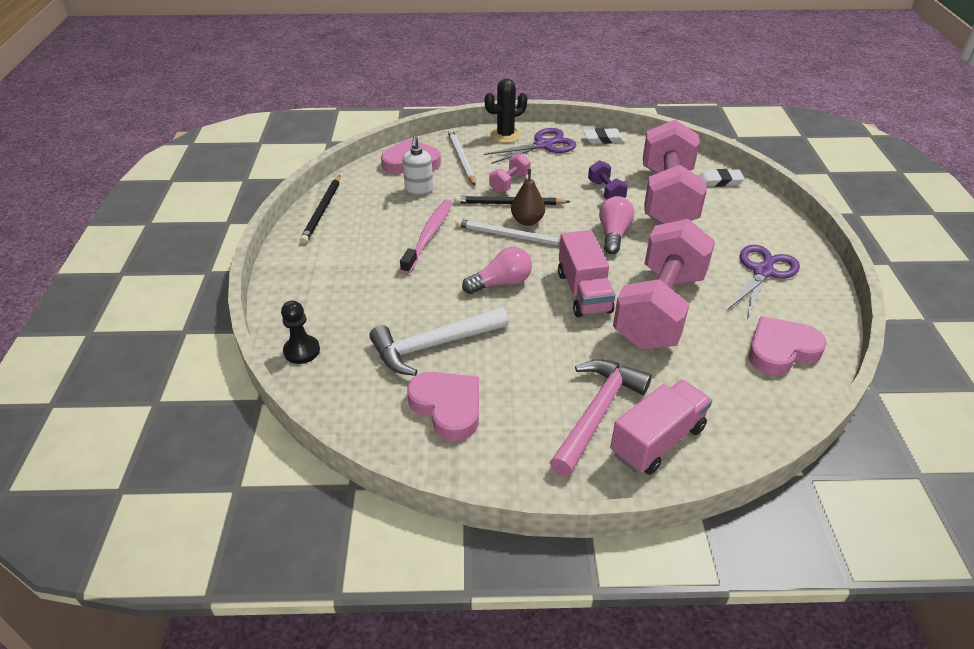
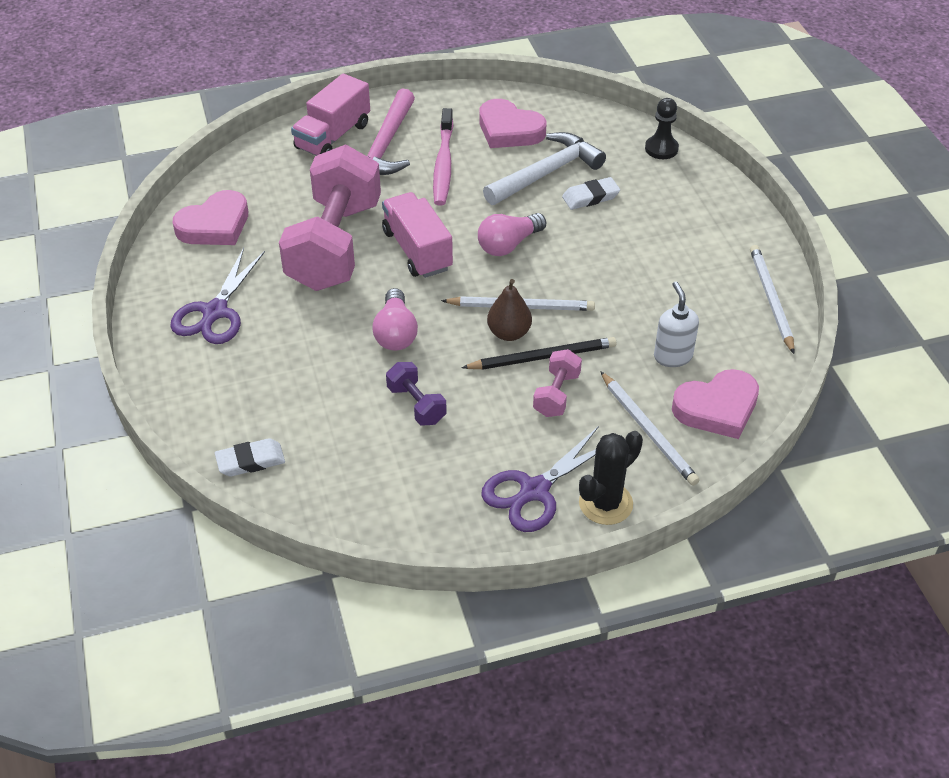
camera: 165 degrees right, 5 degrees up
(322, 211) = (771, 299): black pencil -> white pencil
(429, 235) = (618, 289): pink toothbrush -> pink toothbrush (443, 164)
(603, 139) = (440, 528): white eraser -> white eraser (590, 197)
(667, 198) = (329, 410): pink dumbbell -> none

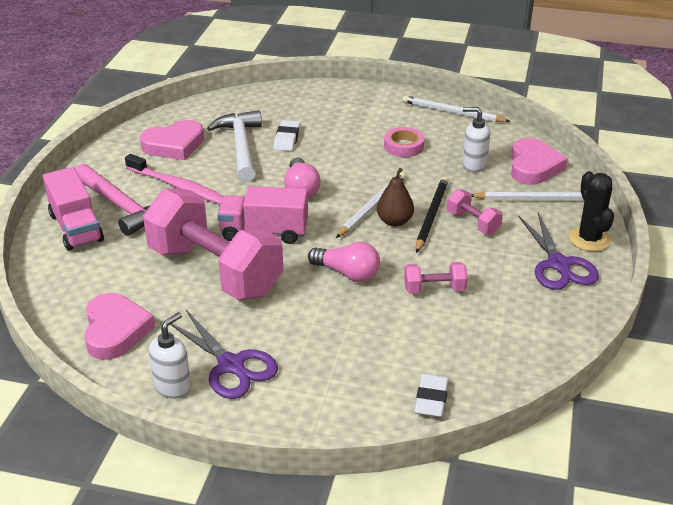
camera: 60 degrees left, 10 degrees down
(168, 290) = (173, 387): none -> white soap dispenser
(416, 405) = (434, 289): purple dumbbell -> pink dumbbell
(658, 287) = (403, 146): none -> pink tape
(661, 149) = (268, 95): black pawn -> none

